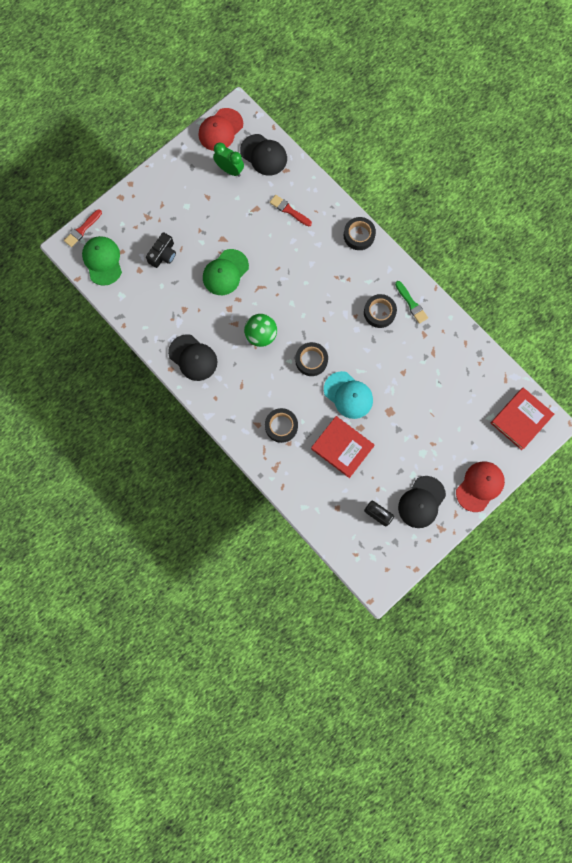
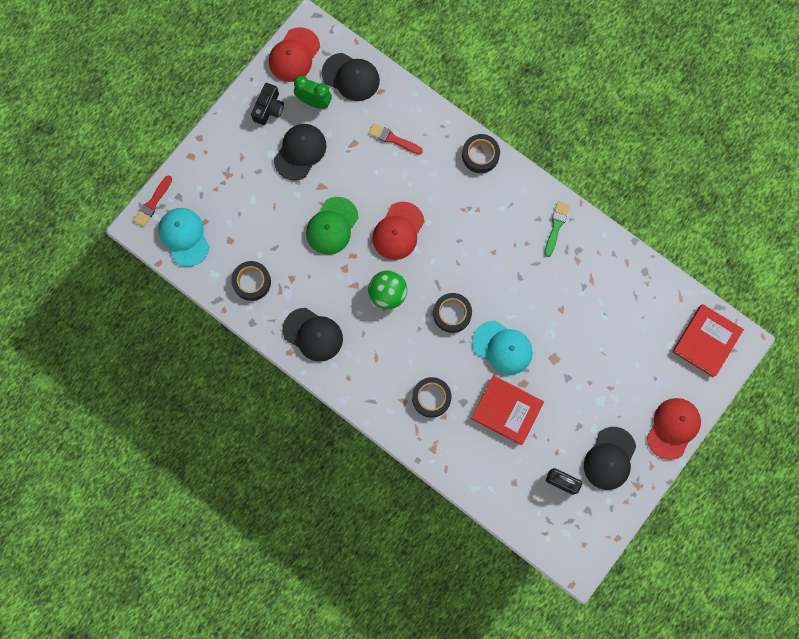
camera: 10 degrees left, 0 degrees up
(102, 261) = (184, 237): green cap -> turquoise cap
(163, 255) = (254, 217): black camera -> black camera (269, 108)
(210, 208) = (300, 152): none -> black cap
(279, 285) = (398, 231): none -> red cap
(379, 312) = (521, 243): black tape -> black tape (252, 282)
(411, 304) = (556, 226): green brush -> green brush turned 120 degrees counterclockwise

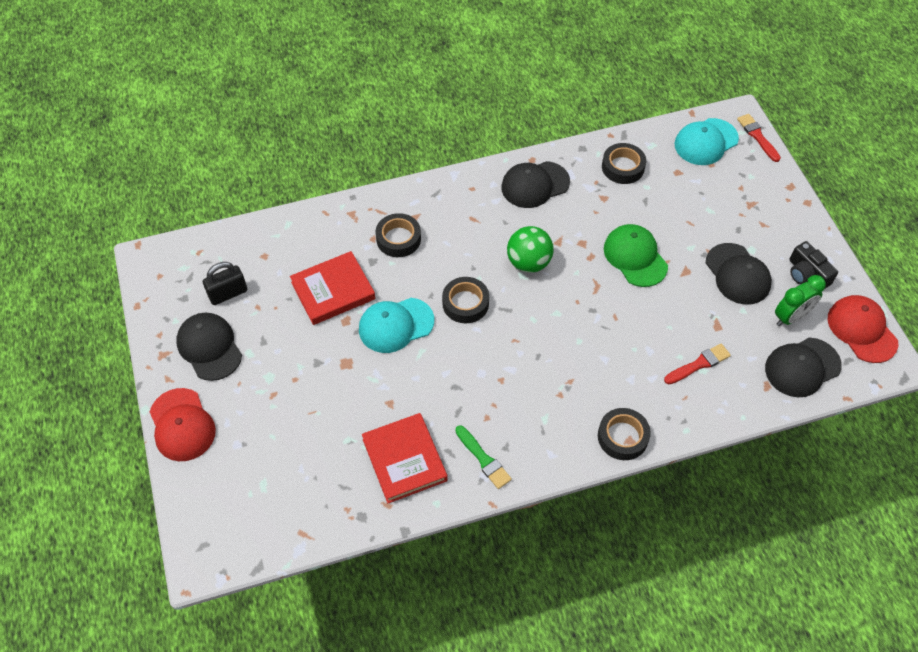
camera: 125 degrees right, 20 degrees down
(184, 237) = (706, 142): turquoise cap -> turquoise cap turned 135 degrees clockwise
(398, 231) = (588, 308): red cap -> none
(706, 341) = (234, 525): red book -> red book (404, 460)

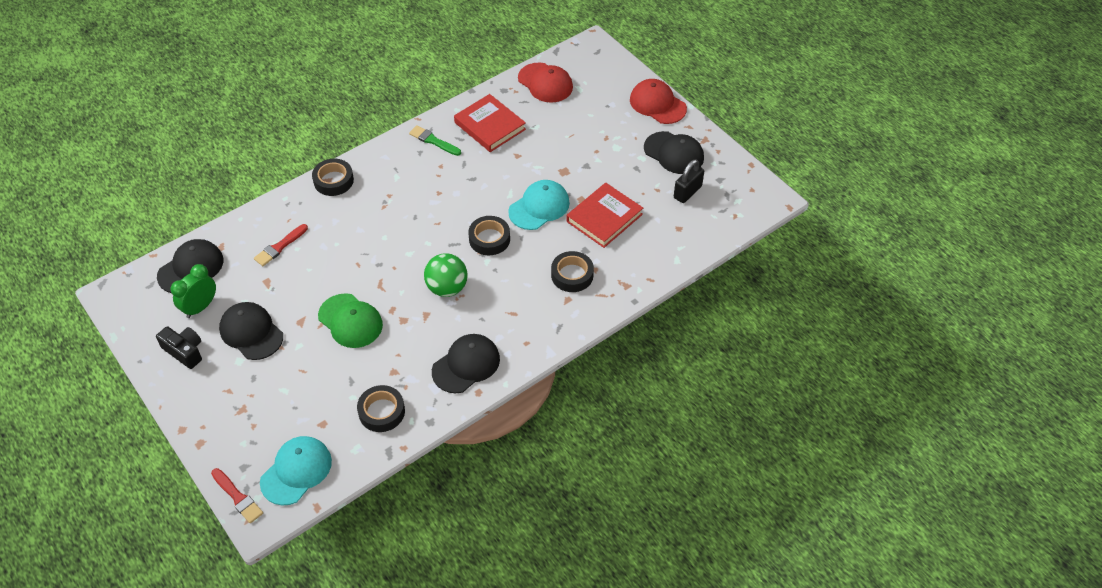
camera: 160 degrees right, 5 degrees down
(861, 330) = (135, 314): red cap -> red cap (545, 83)

